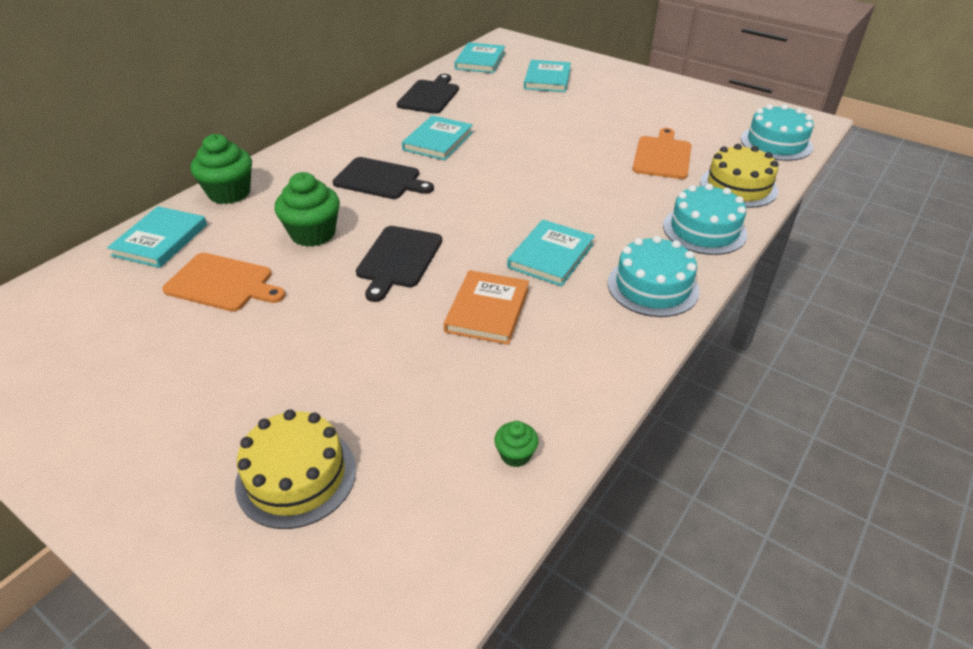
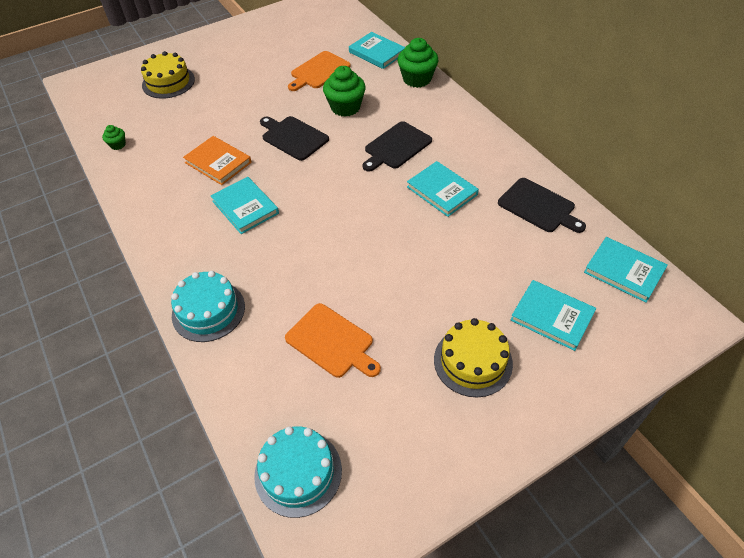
camera: 115 degrees right, 10 degrees up
(652, 286) = (176, 246): turquoise cake -> none
(738, 186) = (246, 375): yellow cake -> yellow cake (473, 361)

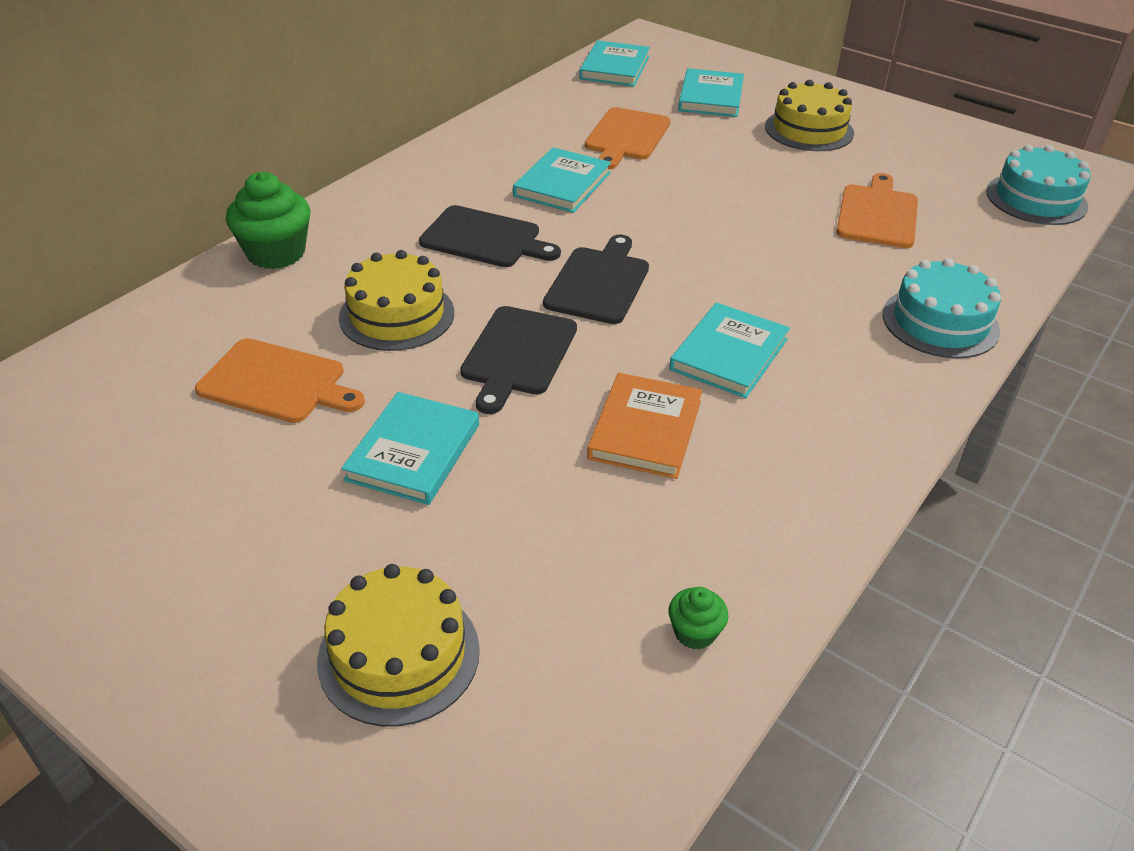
camera: 115 degrees left, 10 degrees down
(345, 107) = (396, 315): green cupcake -> yellow cake
(377, 53) = (185, 319): turquoise book -> turquoise book (413, 452)
(497, 240) = (626, 136): none -> orange cutting board
(539, 206) = (546, 118): black cutting board -> black cutting board (599, 282)

